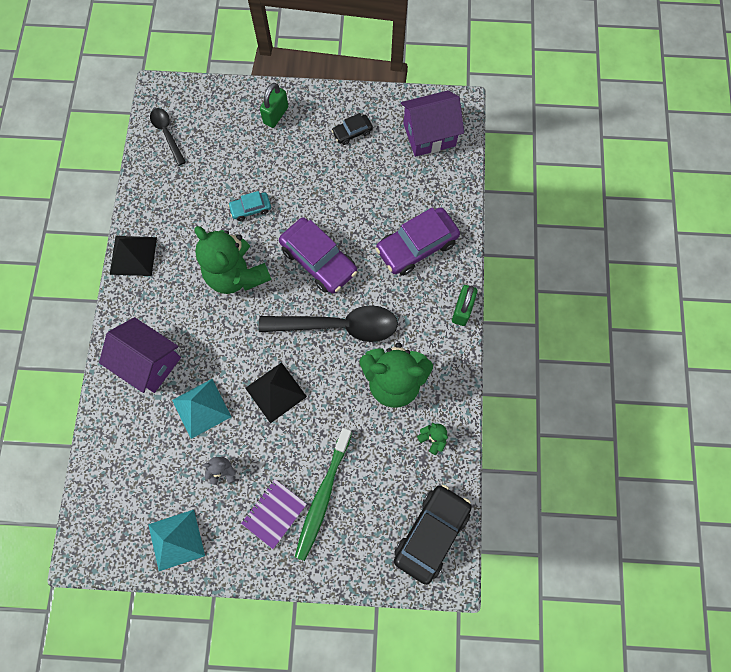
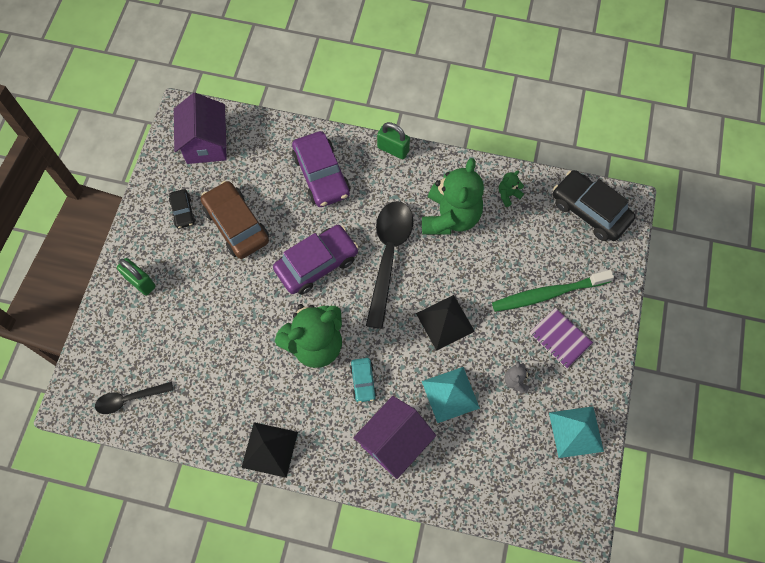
camera: 80 degrees left, 5 degrees down
(250, 209) = (244, 321): turquoise car -> turquoise car (363, 381)
(323, 496) = (548, 294): green toothbrush -> green toothbrush turned 135 degrees clockwise
(347, 181) = (236, 225): none -> brown car

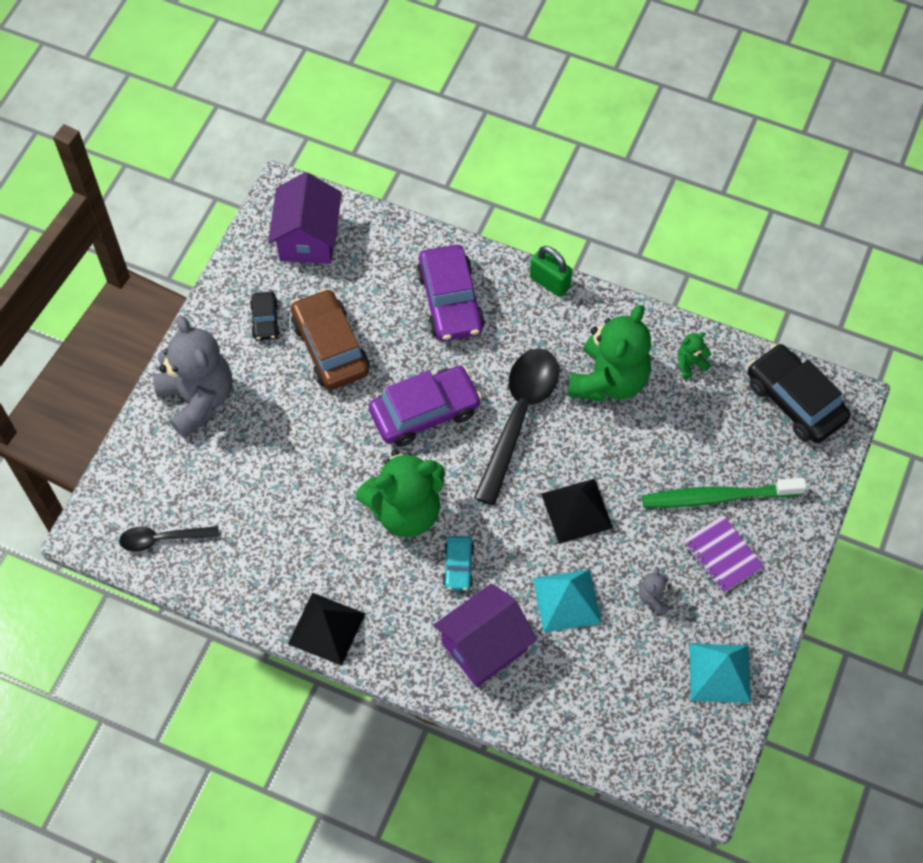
camera: 10 degrees right, 5 degrees down
(140, 282) = (198, 399): green padlock -> grey teddy bear

